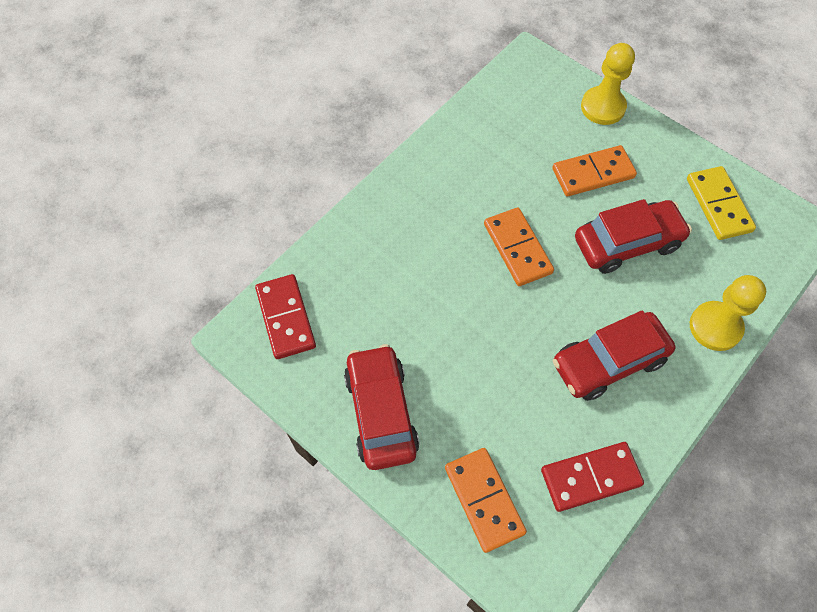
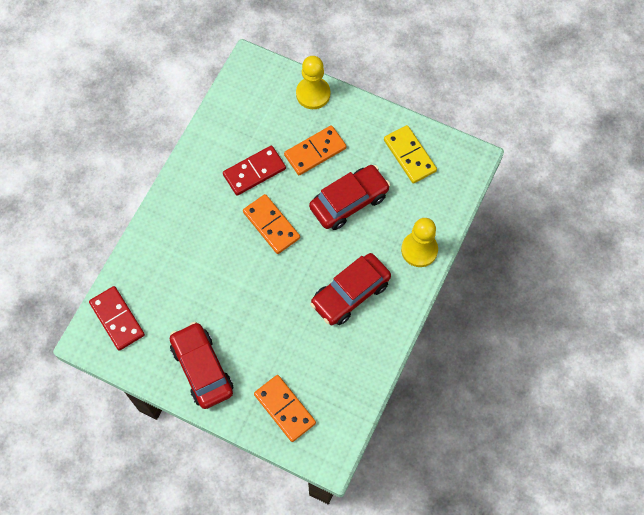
camera: 15 degrees left, 5 degrees up
(590, 477) = (351, 376): red domino -> red domino (254, 172)

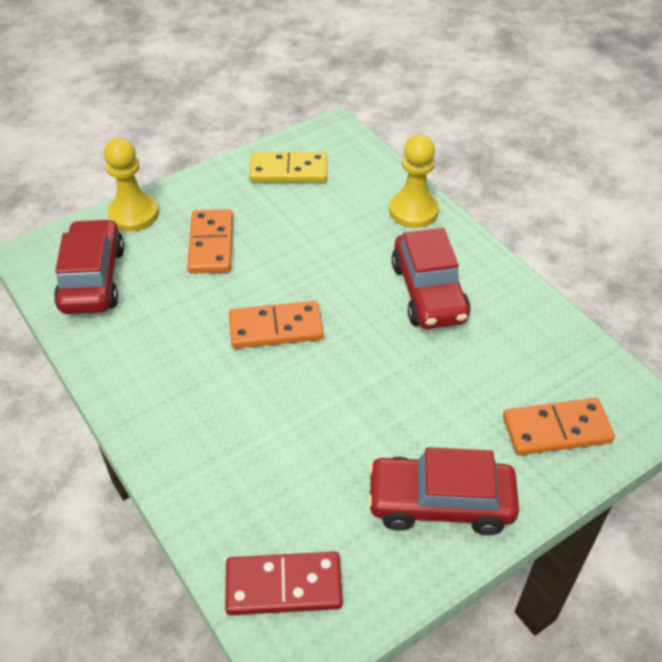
camera: 60 degrees left, 20 degrees down
(254, 172) = (185, 312): red domino -> none
(349, 201) = (304, 243): red car -> red car (92, 279)

